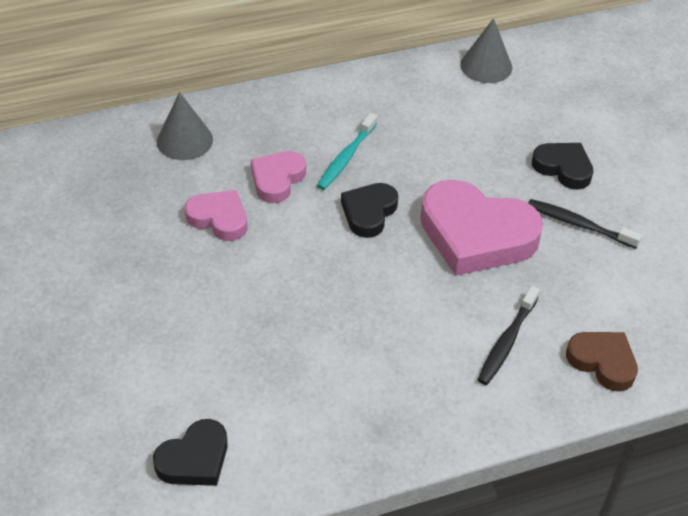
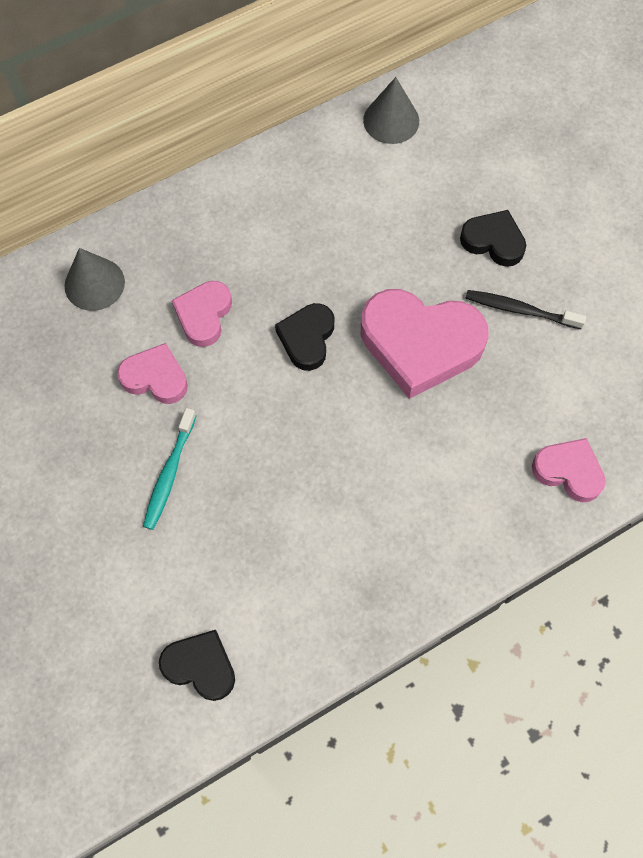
camera: 10 degrees left, 20 degrees up
(194, 459) = (200, 666): black heart -> black heart turned 105 degrees counterclockwise
(346, 157) = (269, 272): turquoise toothbrush -> turquoise toothbrush (169, 473)
(507, 341) = (473, 467): black toothbrush -> none
(602, 362) = (568, 471): brown heart -> pink heart

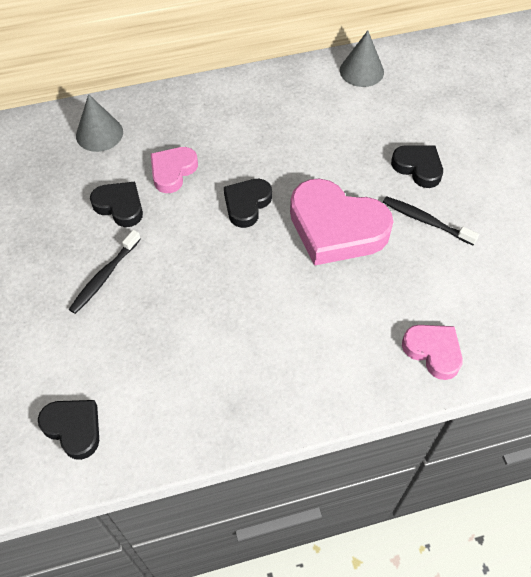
camera: 15 degrees right, 10 degrees down
(155, 377) = (120, 206): pink heart -> black heart
(169, 473) = (104, 276): turquoise toothbrush -> black toothbrush

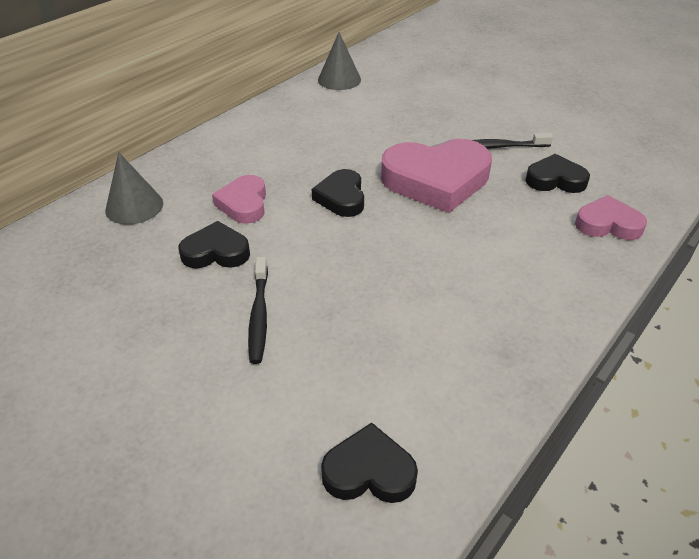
camera: 35 degrees left, 15 degrees down
(418, 167) = (452, 118): black heart -> black heart (555, 180)

